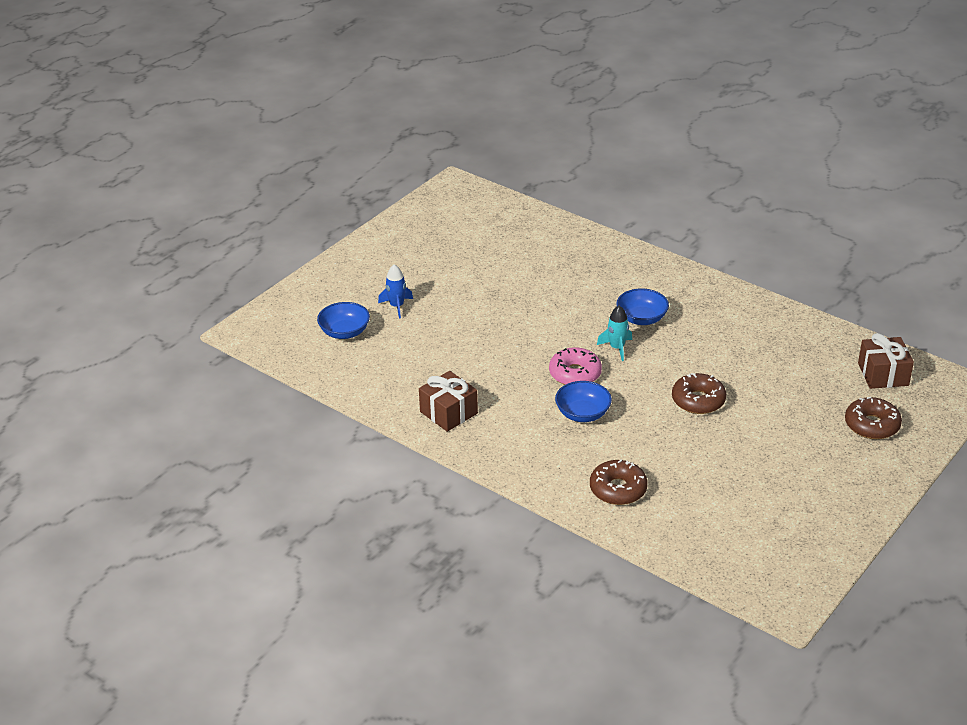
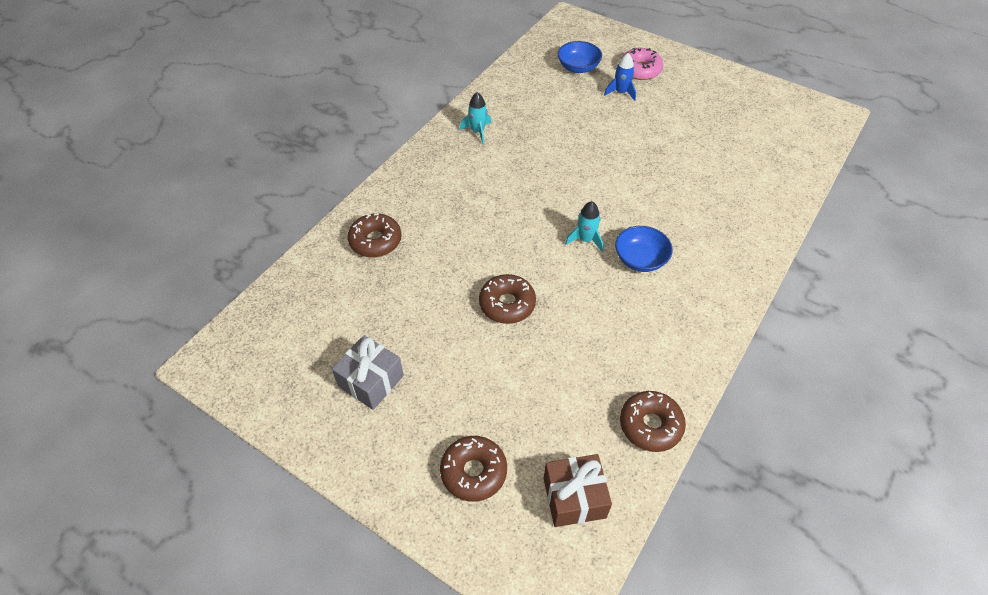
camera: 85 degrees right, 15 degrees up
(448, 412) = (478, 132): brown gift -> turquoise rocket
(575, 374) = (540, 209): pink donut -> pink donut (640, 70)
(582, 414) = (481, 216): blue bowl -> none
(793, 486) = (371, 381): none -> grey gift
(814, 331) = (650, 425): none -> brown donut

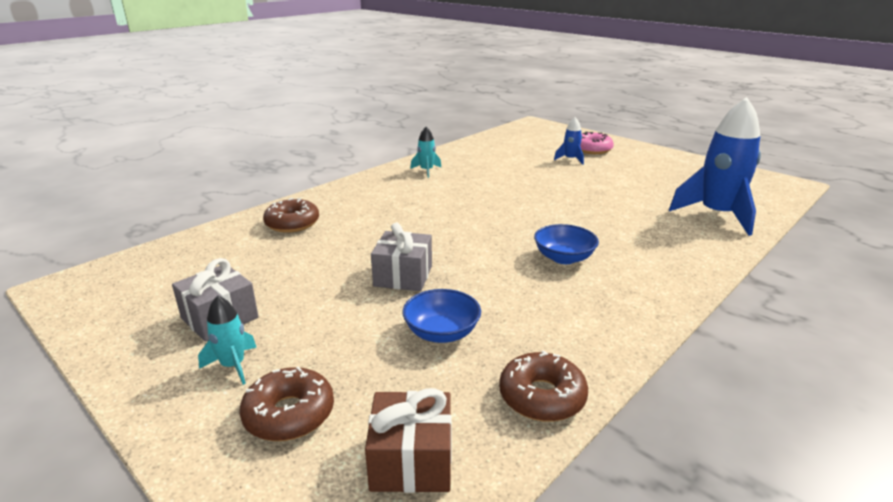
camera: 10 degrees right, 25 degrees down
(507, 304) = (403, 276): brown donut -> grey gift
(578, 67) = (534, 145): blue bowl -> blue bowl (441, 332)
(585, 239) = (507, 240): turquoise rocket -> turquoise rocket (233, 366)
(768, 176) = (717, 215): none -> blue rocket

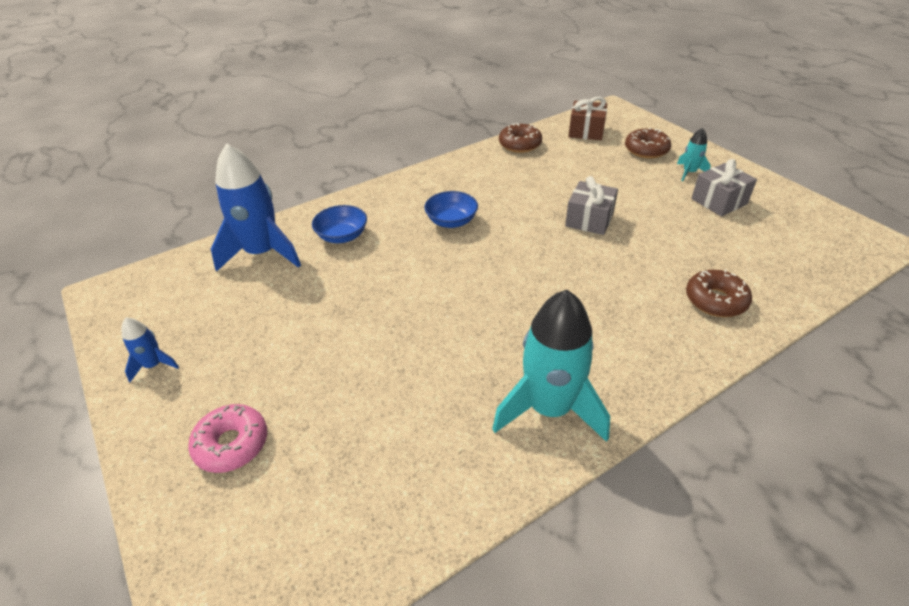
camera: 165 degrees left, 15 degrees up
(426, 171) = (549, 408): turquoise rocket -> turquoise rocket, size x2.16
(441, 332) = (565, 177): blue bowl -> blue bowl (342, 236)
(570, 159) = (301, 409): blue rocket -> blue rocket (154, 365)

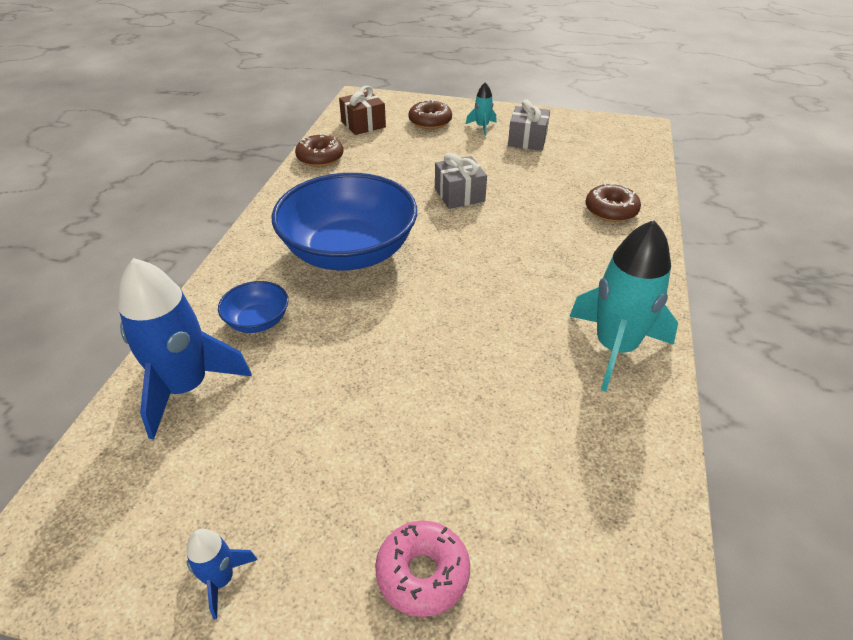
camera: 45 degrees left, 0 degrees up
(451, 221) = (349, 252): blue bowl -> blue bowl, size x2.30

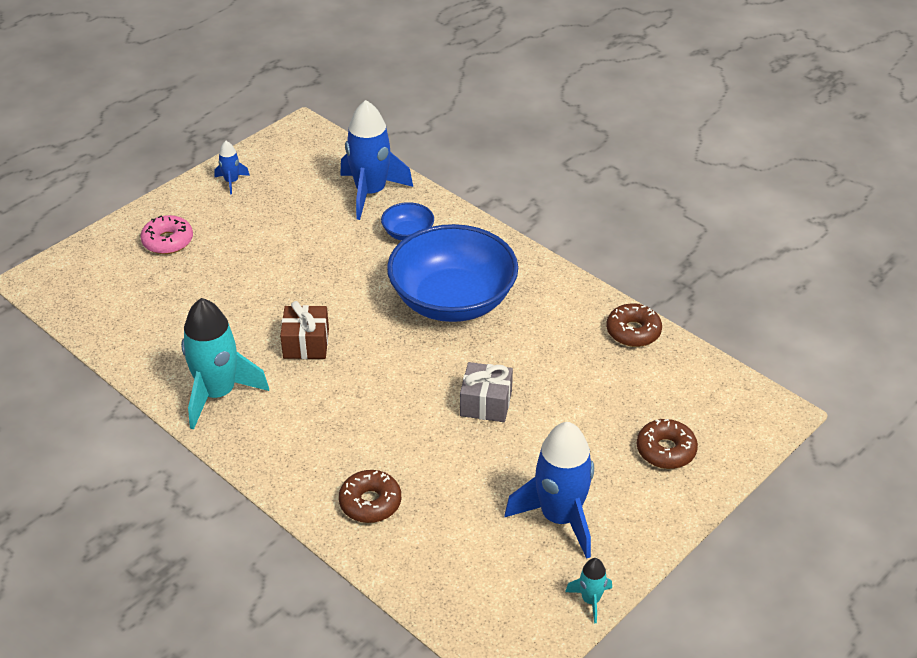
camera: 120 degrees right, 0 degrees up
(363, 124) = (694, 390): brown gift -> brown gift (306, 343)
(482, 127) = (621, 492): turquoise rocket -> turquoise rocket (590, 600)
(527, 140) = (560, 517): grey gift -> blue rocket

